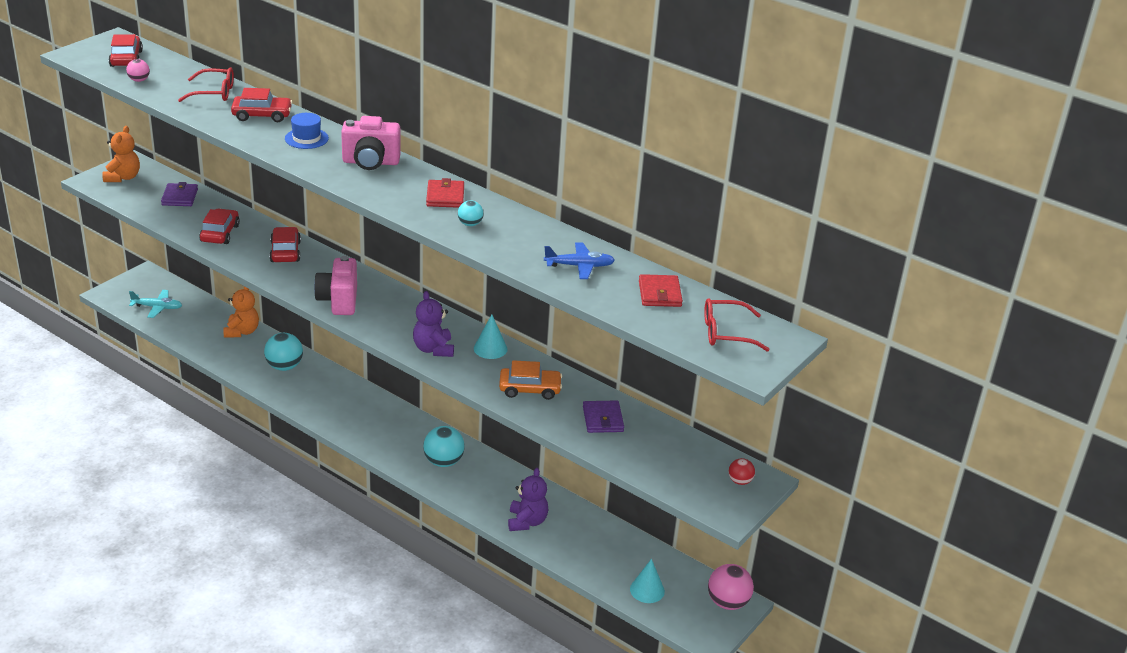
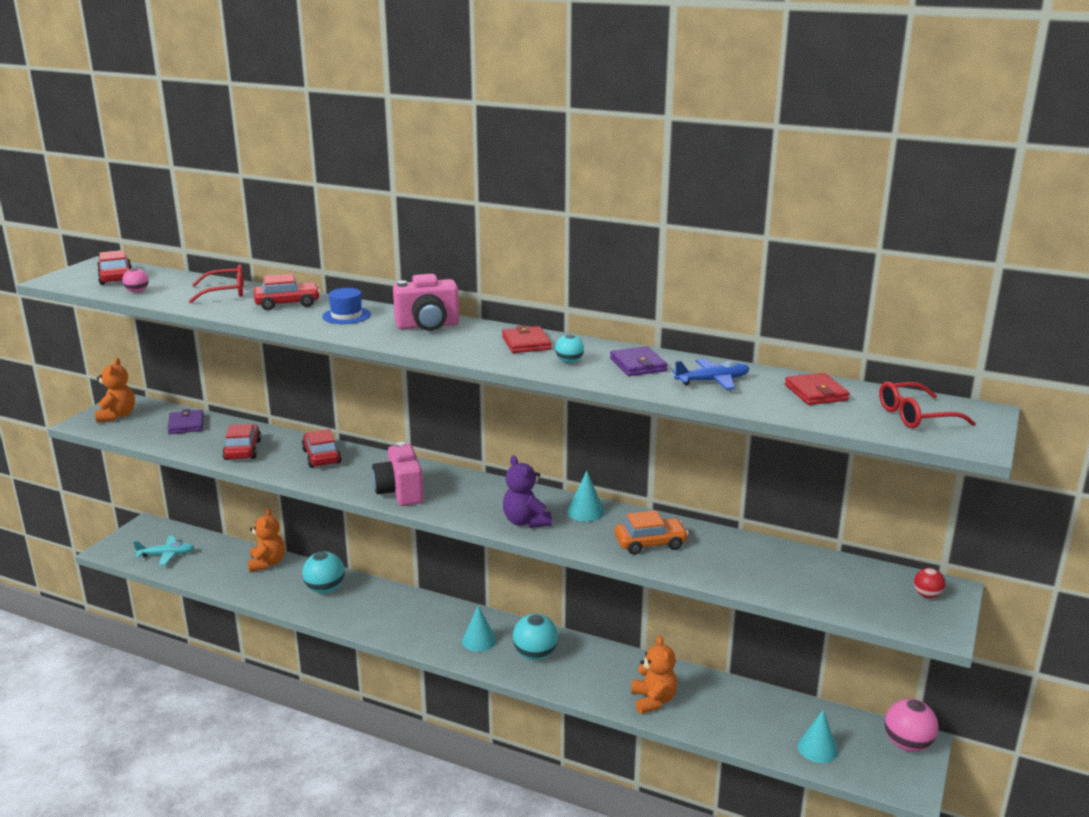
camera: 10 degrees left, 10 degrees down
(400, 439) = (479, 640): none -> turquoise cone
(527, 521) = (653, 700): purple teddy bear -> orange teddy bear
(603, 419) = (744, 559): purple wallet -> purple wallet (638, 365)

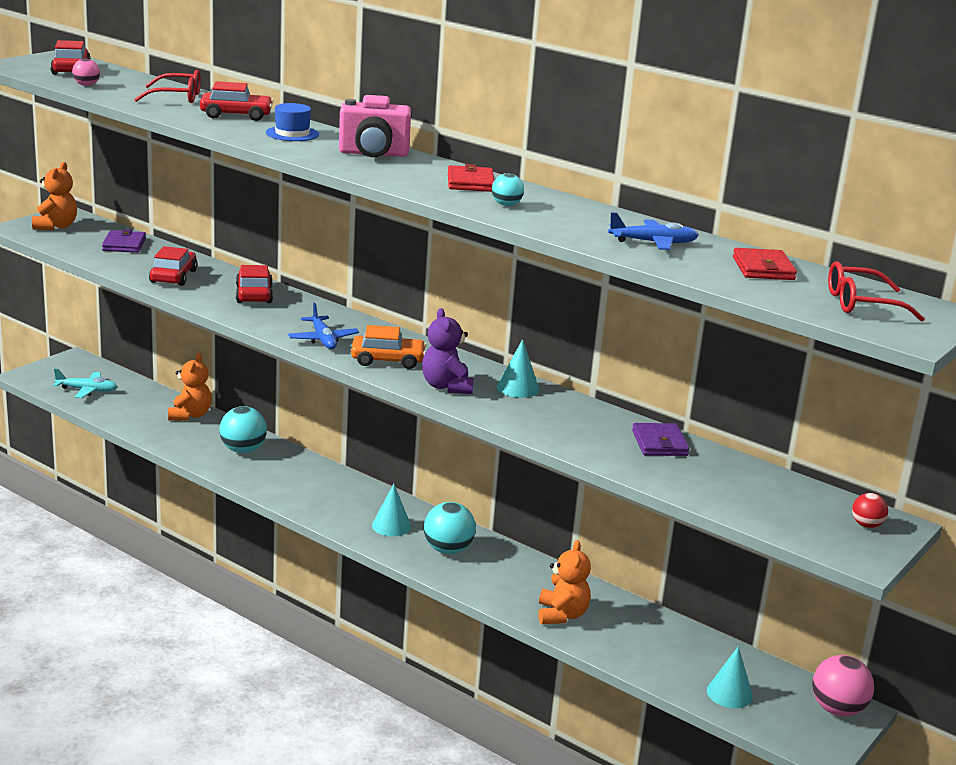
camera: 10 degrees right, 0 degrees up
(400, 492) = (323, 339): pink camera -> blue plane
(638, 365) = (580, 218): purple wallet -> purple wallet (660, 443)
(650, 543) = (574, 427): orange car -> orange car (387, 360)

